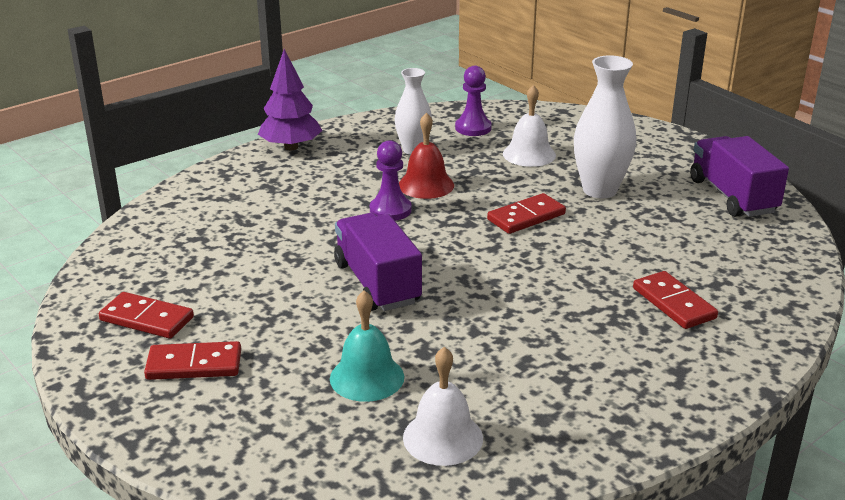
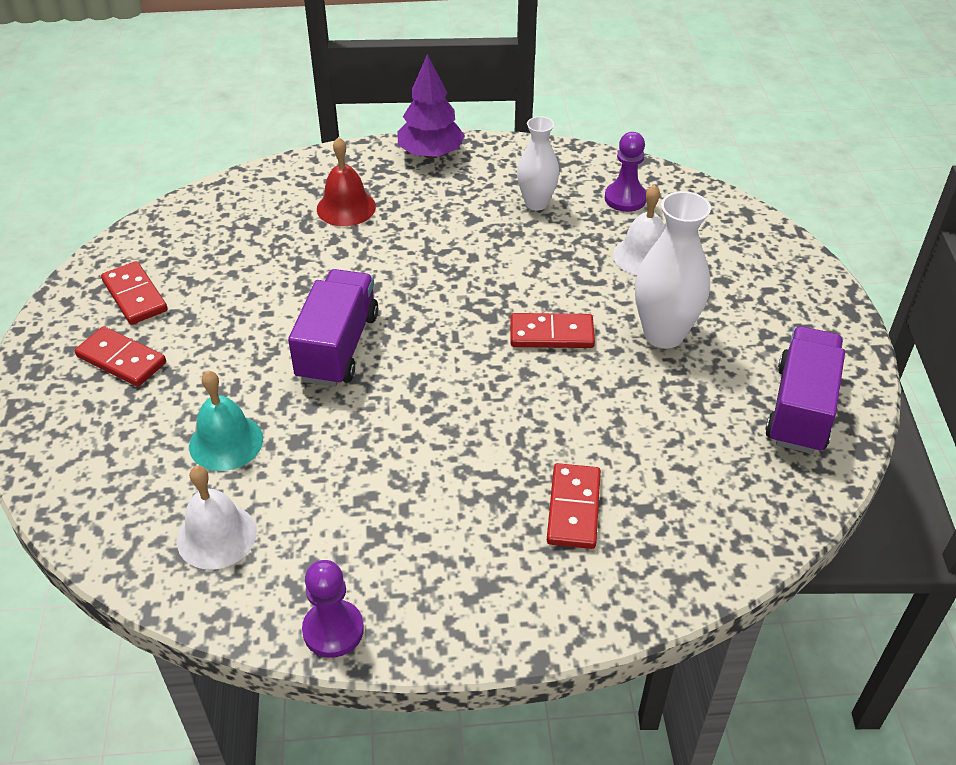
camera: 35 degrees right, 15 degrees up
(390, 210) = (437, 268): purple pawn -> purple pawn (333, 630)
(426, 185) = (501, 252): red bell -> red bell (346, 207)

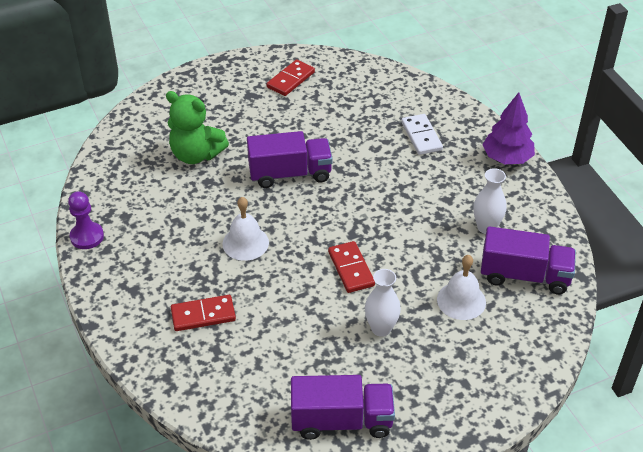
camera: 70 degrees right, 0 degrees up
(121, 359) = (239, 94): red domino -> none
(216, 536) = (132, 174): white bell -> white bell (245, 243)
(226, 442) = (196, 155): turquoise bell -> green teddy bear
(346, 207) = (421, 136): red bell -> white domino
(625, 198) = (524, 275): purple pawn -> purple truck
(663, 334) = (381, 328): white vase -> white vase, size x0.66

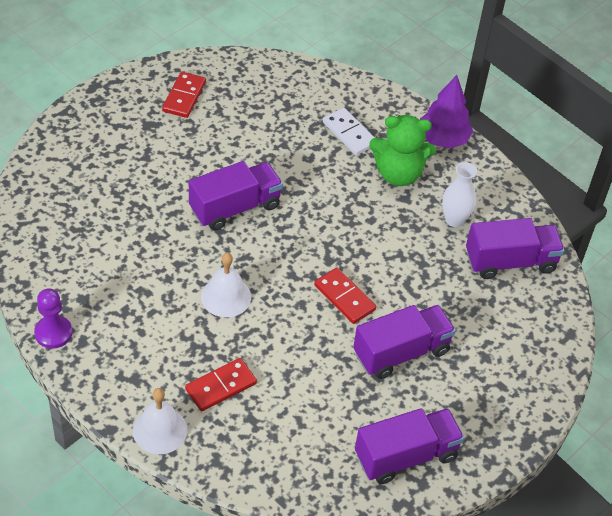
camera: 25 degrees left, 5 degrees up
(196, 155) = (124, 209): green teddy bear -> green teddy bear (398, 174)
(381, 328) = (401, 352): white vase -> purple truck
(461, 300) = (463, 303): white bell -> white bell (160, 430)

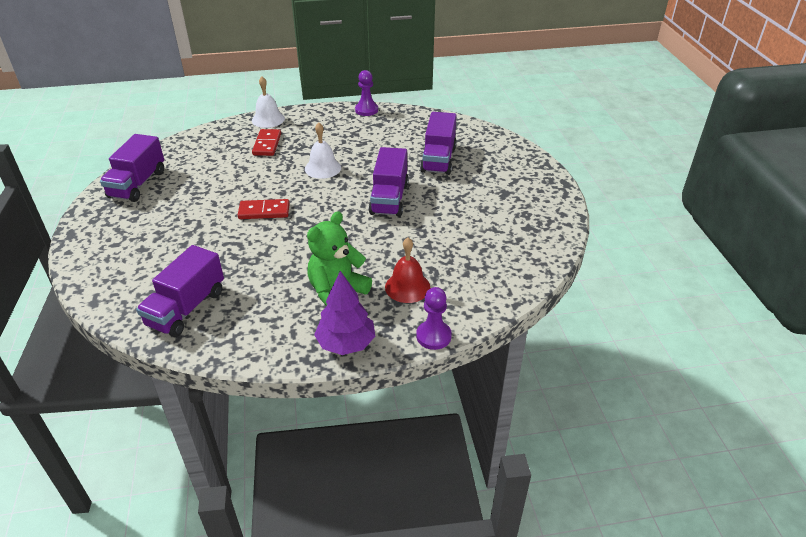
camera: 130 degrees right, 10 degrees down
(184, 97) = (523, 218): red domino -> none
(349, 133) = (407, 287): white domino -> red bell
(387, 94) = (433, 336): none -> purple pawn
(401, 352) = (196, 215): purple truck -> purple truck (438, 159)
(454, 220) = (259, 299): white vase -> none

